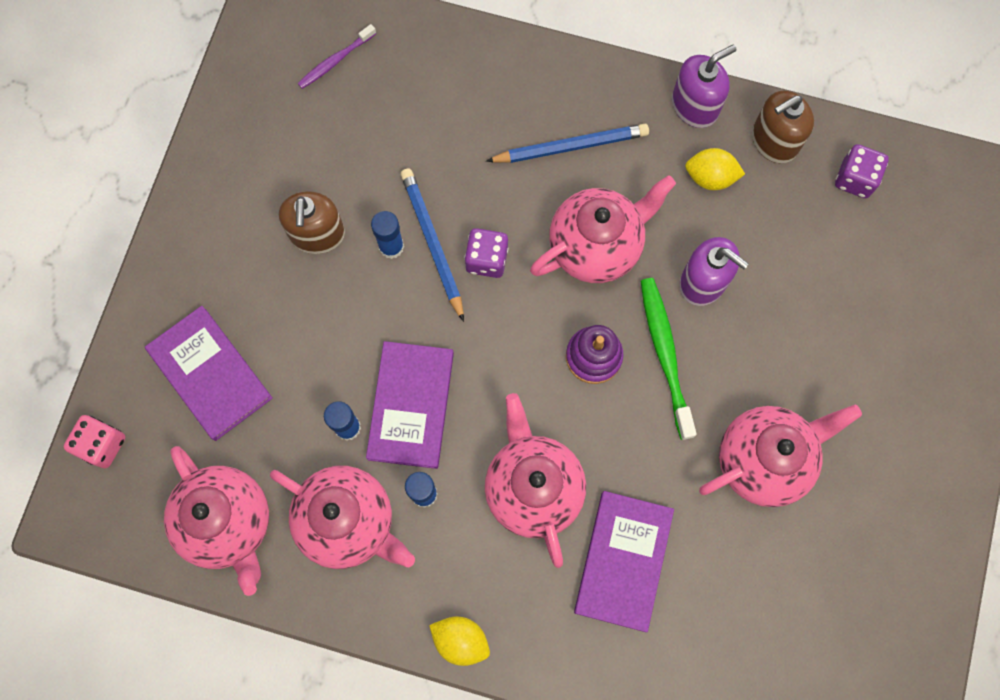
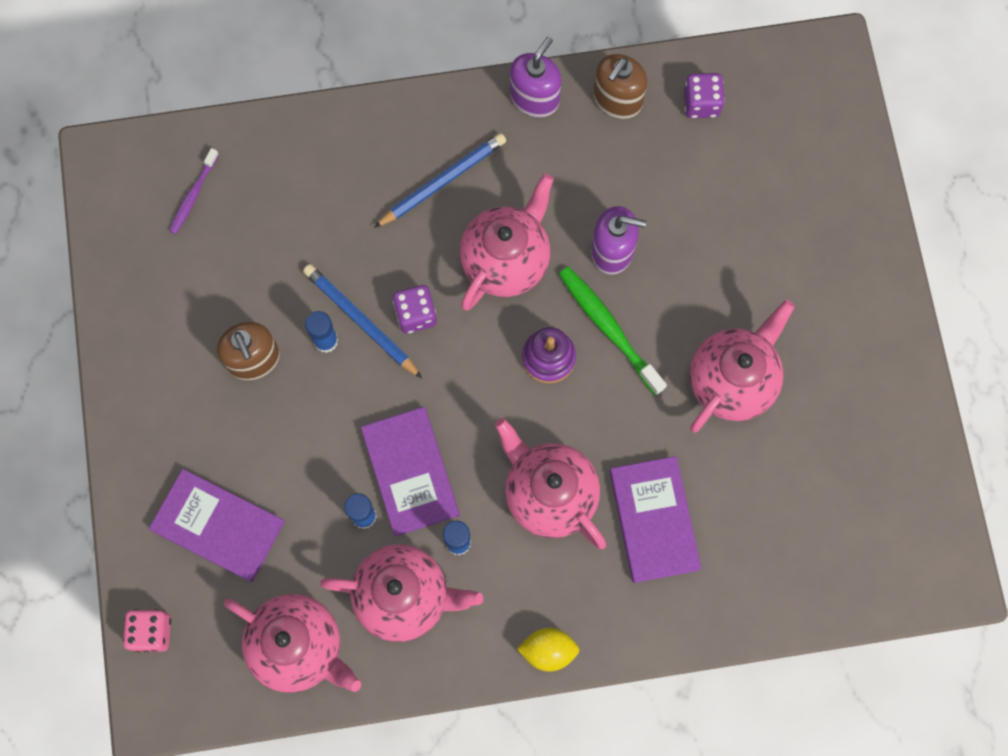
camera: 25 degrees left, 0 degrees up
(710, 177) = (577, 156): yellow lemon -> none

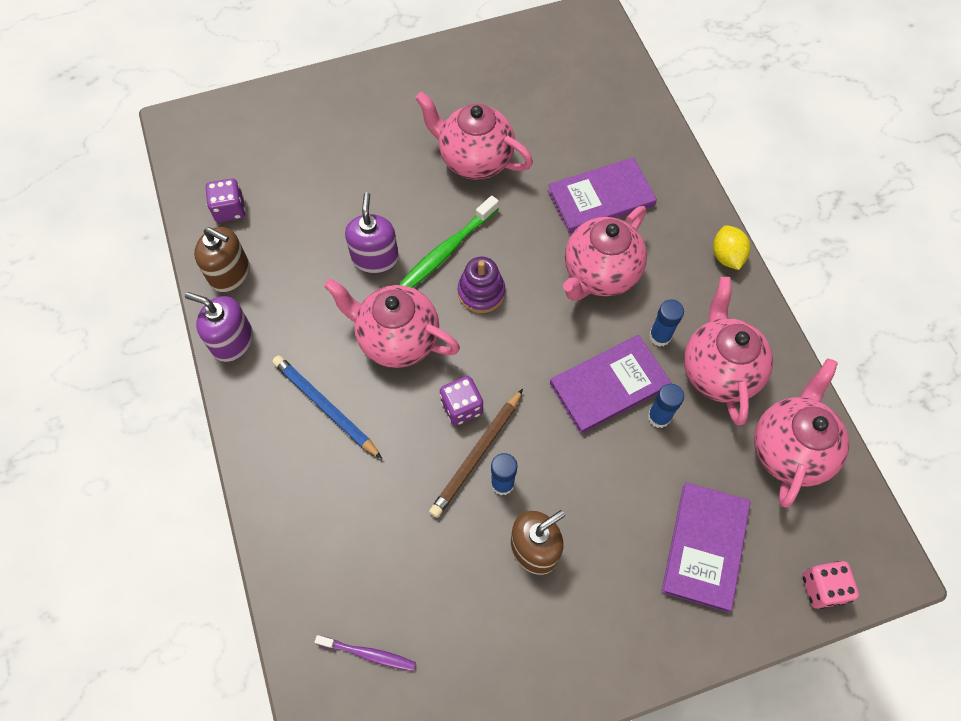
camera: 100 degrees left, 10 degrees down
(360, 321) = (477, 455): blue pencil -> brown pencil

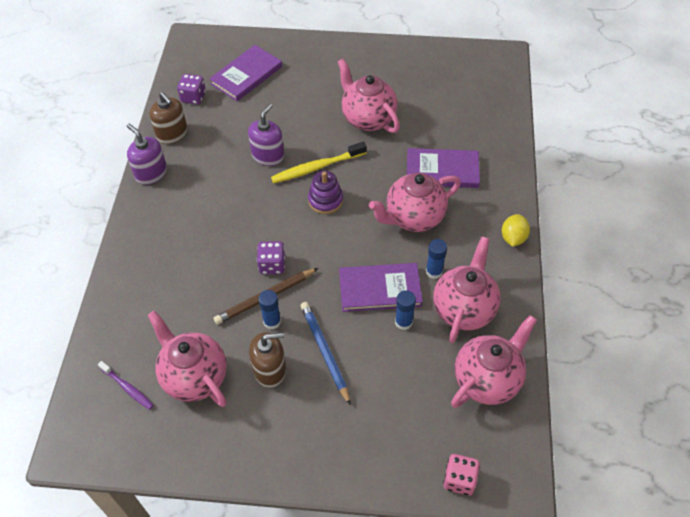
camera: 25 degrees right, 10 degrees down
(325, 407) = (185, 232): blue pencil -> blue pencil (325, 352)
(397, 339) = (254, 209): pink teapot -> pink teapot (194, 377)
(446, 251) = (317, 167): green toothbrush -> yellow toothbrush
(705, 547) = (388, 417): purple book -> purple book (246, 75)

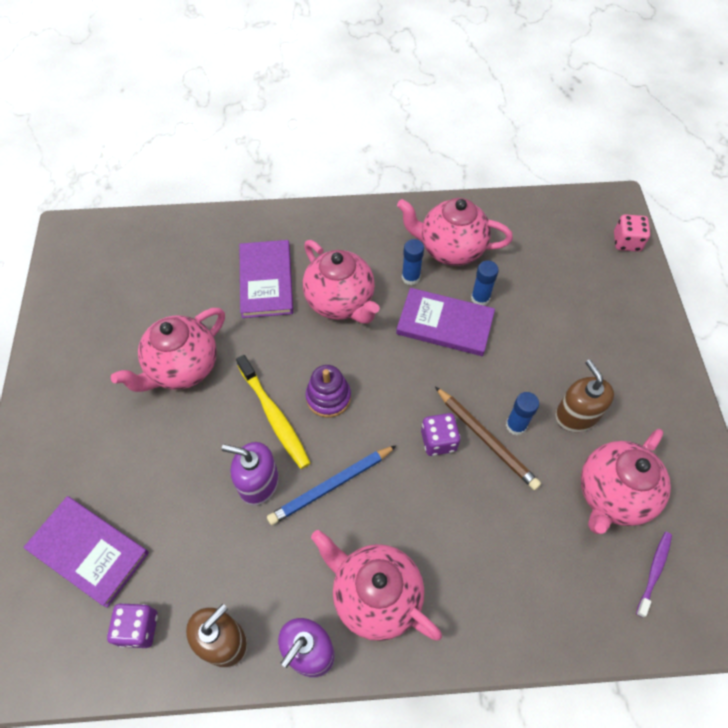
camera: 100 degrees left, 5 degrees up
(325, 352) = (537, 365): blue pencil -> blue pencil (331, 486)
(380, 289) = (445, 324): purple book -> purple book turned 60 degrees counterclockwise
(487, 380) = (523, 227): pink teapot -> pink teapot (375, 596)
(513, 238) = (353, 214): yellow lemon -> none

